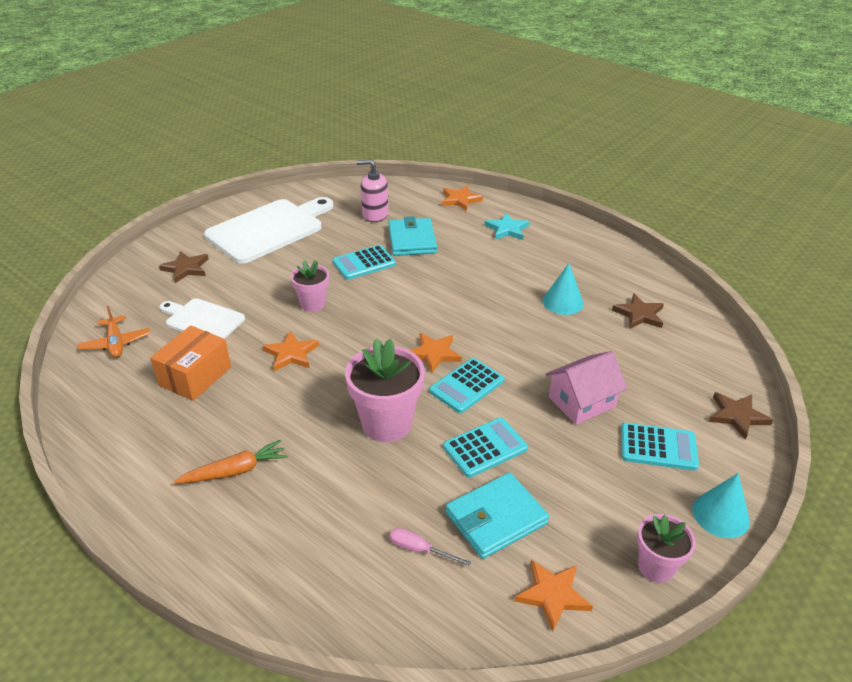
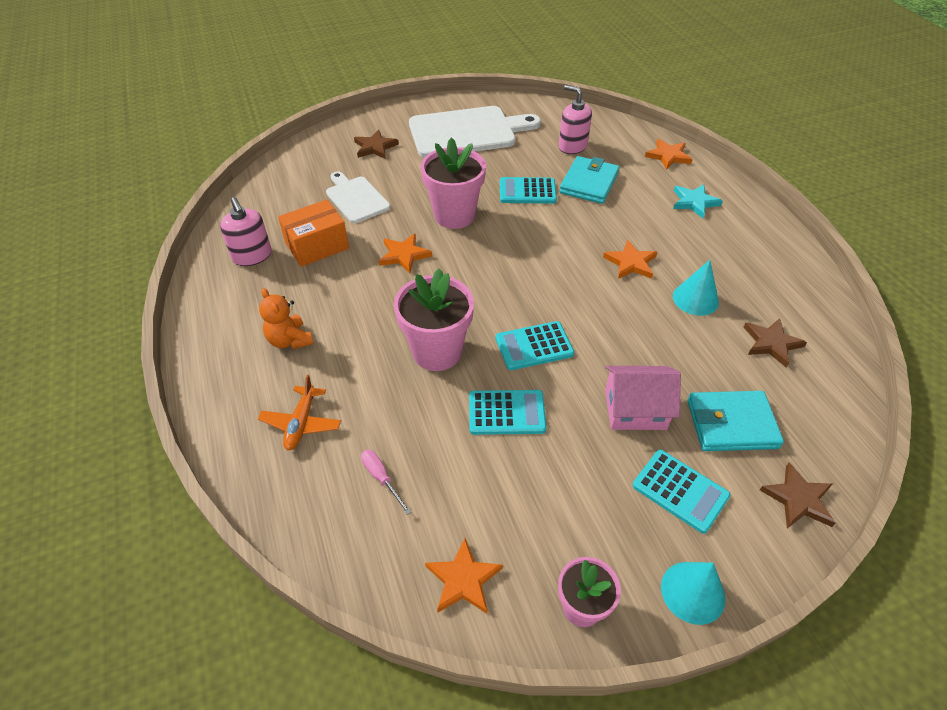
camera: 30 degrees right, 10 degrees up
(116, 343) = (280, 195): orange plane -> orange plane (301, 423)
(130, 410) = (252, 256): none -> pink soap dispenser
(235, 471) = (290, 340): orange carrot -> orange teddy bear
(313, 304) = (454, 215): pink flower pot -> pink flower pot, size x1.68
(434, 353) = (527, 303): orange star -> orange star (631, 263)
(496, 518) = (466, 483): turquoise wallet -> turquoise wallet (731, 424)

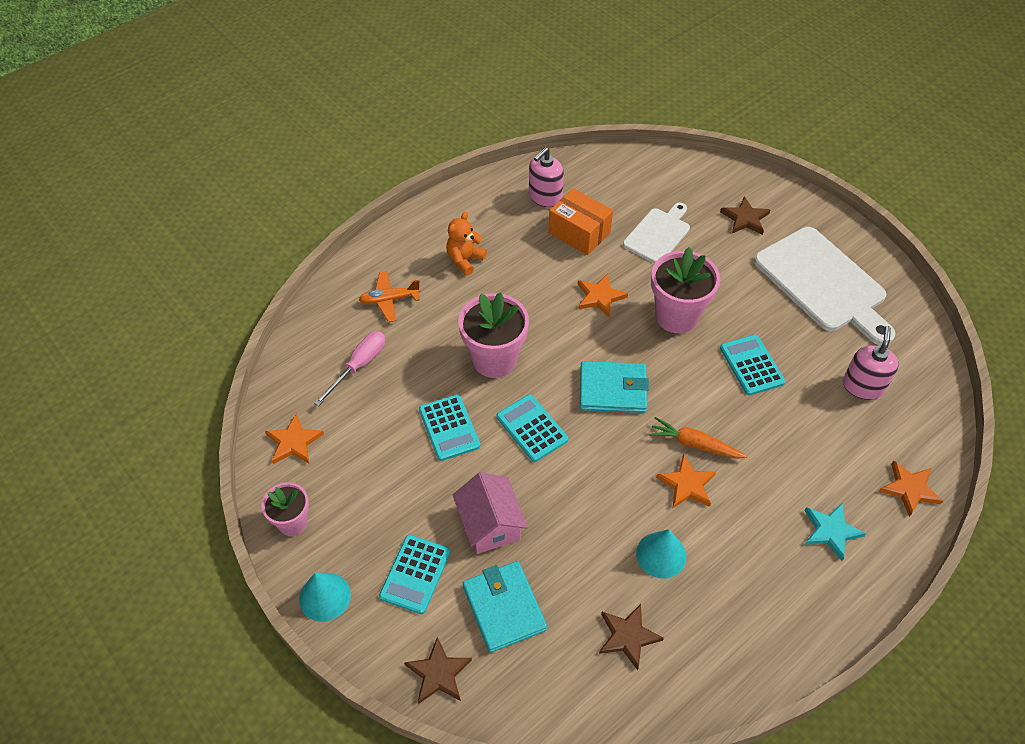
camera: 70 degrees right, 5 degrees up
(381, 478) = (359, 366): pink screwdriver -> pink screwdriver, size x1.54
(589, 183) = (801, 418): turquoise wallet -> turquoise wallet (612, 390)
(592, 246) = (694, 444): none -> orange carrot

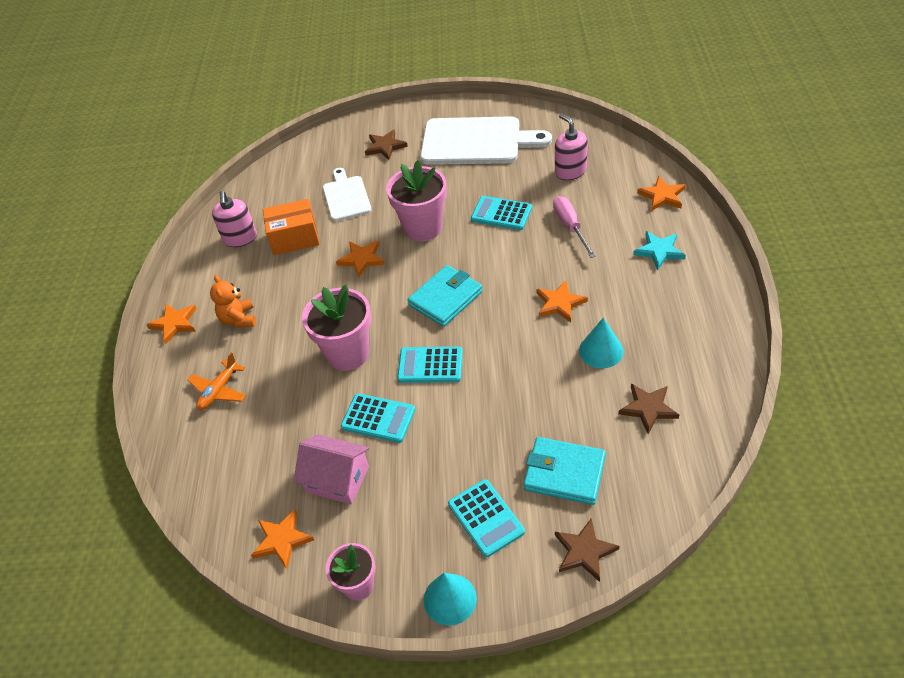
camera: 45 degrees left, 5 degrees down
(359, 366) = (258, 448): pink screwdriver -> pink screwdriver (570, 226)
(426, 222) = (174, 324): none -> orange star
(490, 524) = (487, 440): pink house -> pink house (337, 479)
(694, 444) = (532, 280): orange carrot -> none

